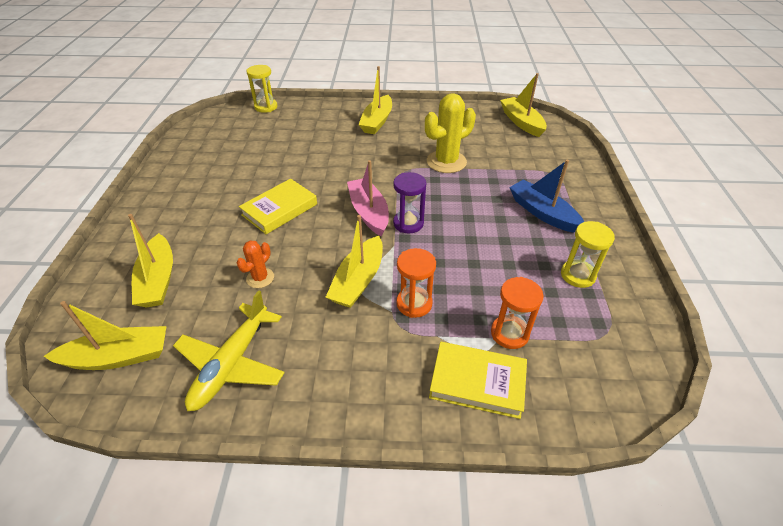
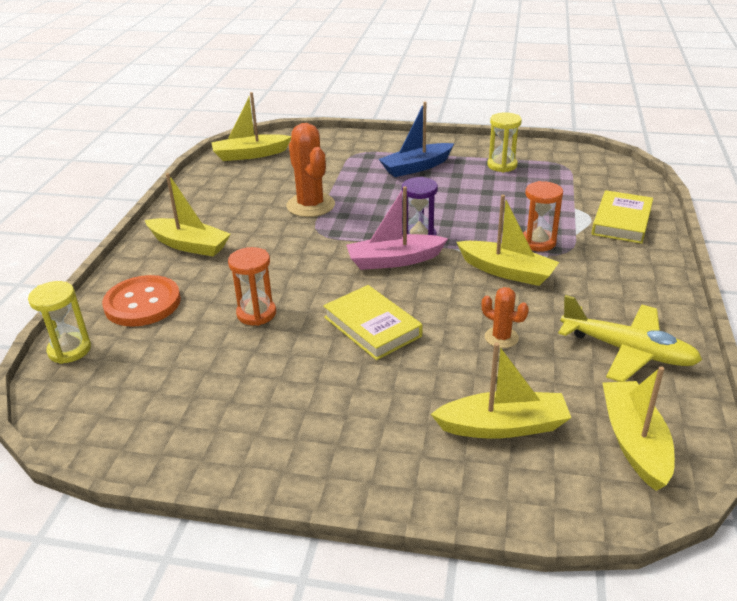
camera: 80 degrees left, 10 degrees down
(309, 119) = (142, 303): none -> orange button
(446, 162) = (310, 205): yellow cactus -> orange cactus
(509, 333) = (569, 202): orange hourglass -> orange hourglass (256, 313)

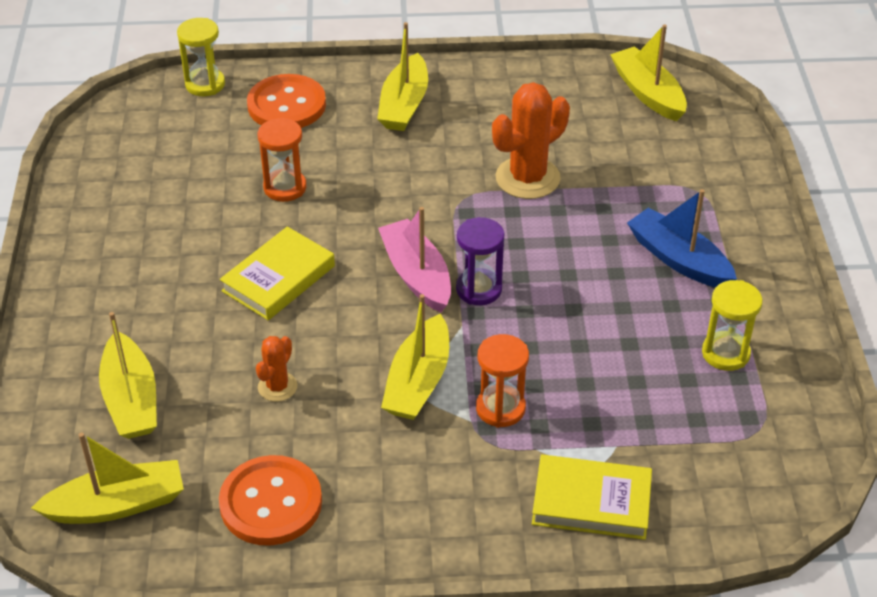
camera: 75 degrees right, 10 degrees up
(628, 351) = (271, 503): yellow plane -> orange button

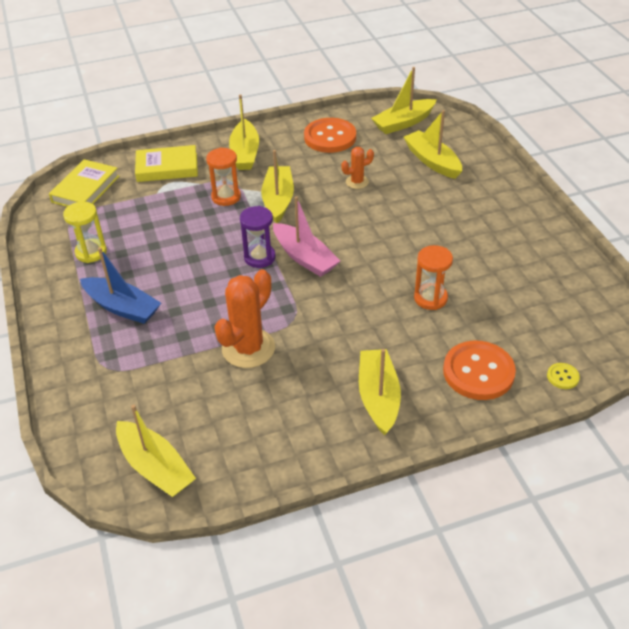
camera: 165 degrees right, 0 degrees up
(205, 84) = (562, 377): yellow hourglass -> yellow button
(277, 387) = (357, 182): orange cactus -> orange cactus turned 60 degrees clockwise
(278, 278) = (393, 236): yellow book -> yellow book (85, 189)
(441, 502) = (245, 153): none -> yellow boat

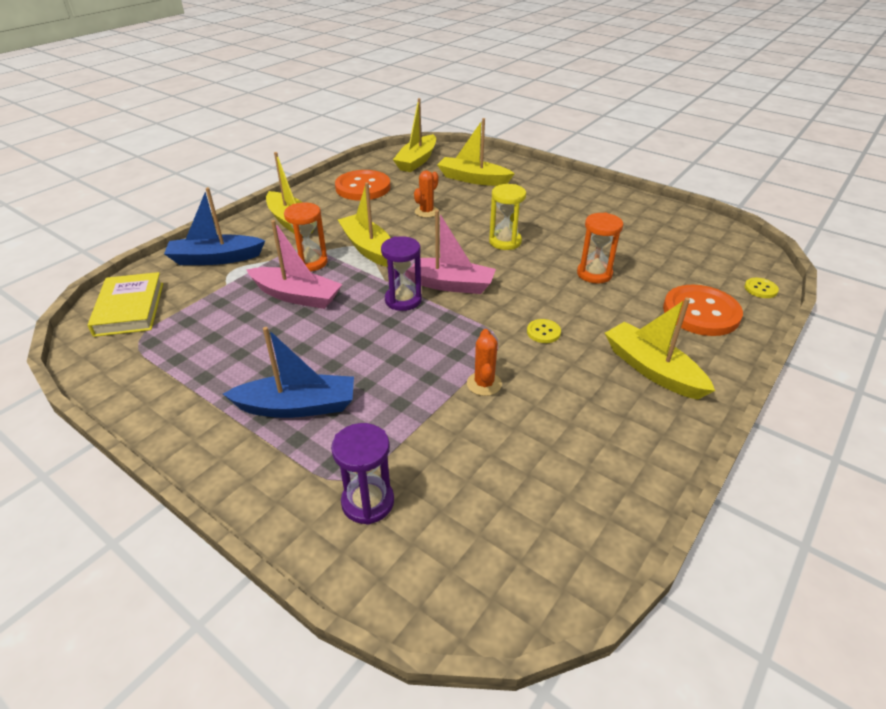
camera: 35 degrees left, 5 degrees down
(91, 252) = (199, 367): yellow hourglass -> yellow hourglass (505, 242)
(107, 388) = (368, 502): none -> purple hourglass
(155, 467) = (522, 560): yellow boat -> none
(167, 167) = (215, 258): yellow book -> blue boat
(192, 223) = (296, 296): none -> pink boat
(248, 348) = (484, 384): orange cactus -> orange cactus, size x0.53
(332, 329) = (543, 332): none -> yellow button

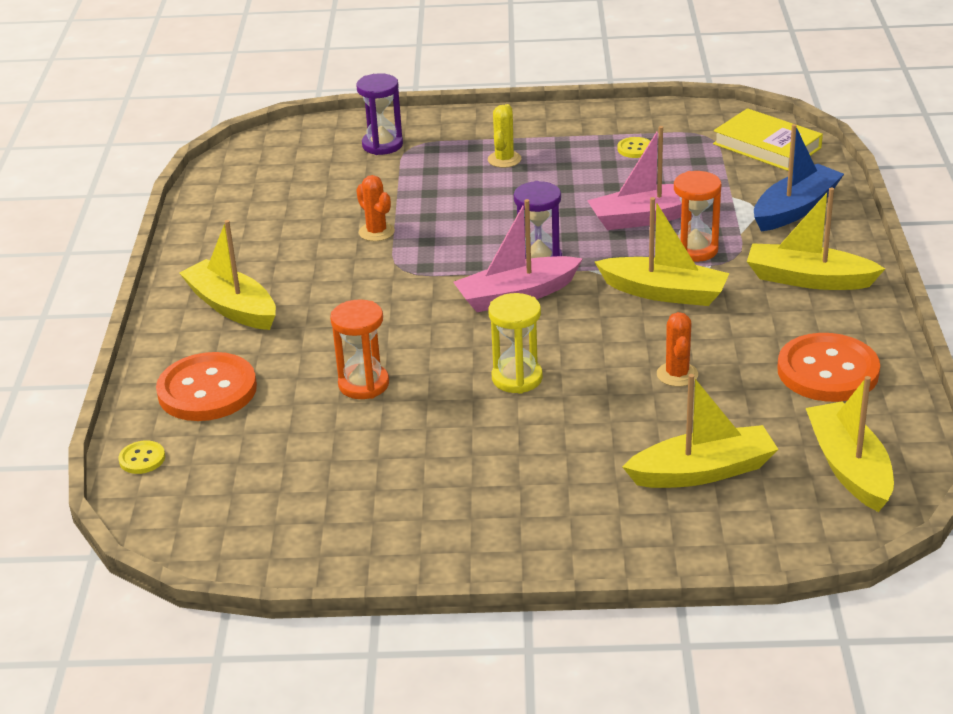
camera: 145 degrees right, 5 degrees down
(297, 406) = (504, 159): blue boat -> yellow cactus
(543, 332) = (364, 294): yellow button -> yellow button (635, 149)
(652, 370) = (232, 307): yellow boat -> yellow boat turned 150 degrees counterclockwise

